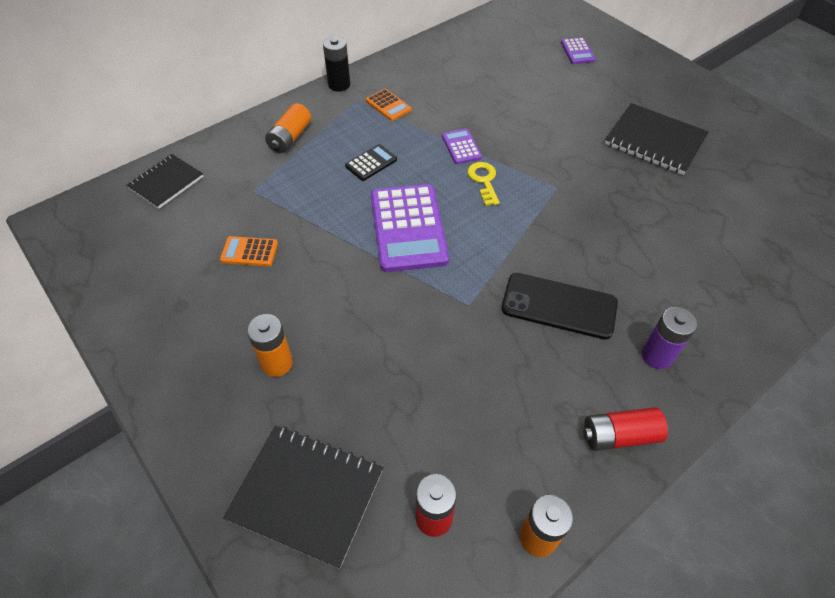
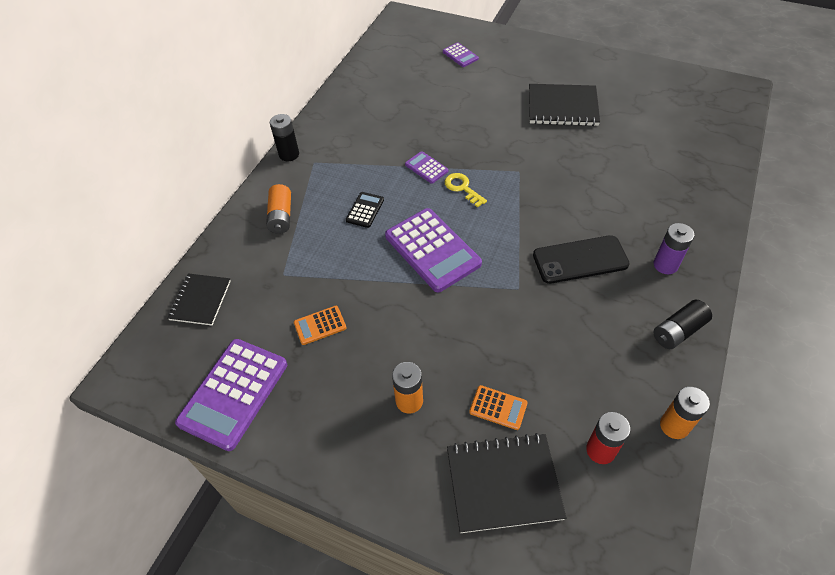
camera: 25 degrees left, 0 degrees up
(131, 277) = (234, 393): none -> purple calculator
(388, 105) = (343, 156): orange calculator -> orange calculator (498, 408)
(619, 435) = (678, 331): red battery -> black battery

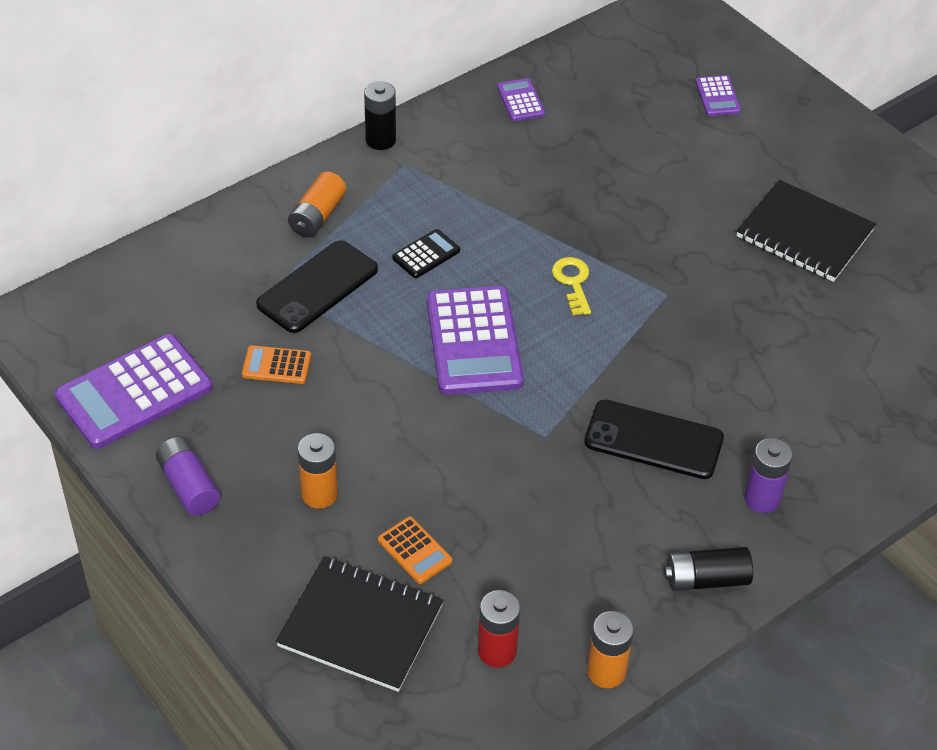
camera: 25 degrees right, 5 degrees down
(200, 300) = (161, 274): black notebook -> none
(312, 261) = (318, 287): none -> black phone
(317, 443) = (189, 486): none -> purple battery
(426, 168) = (546, 235): purple calculator -> purple calculator (520, 101)

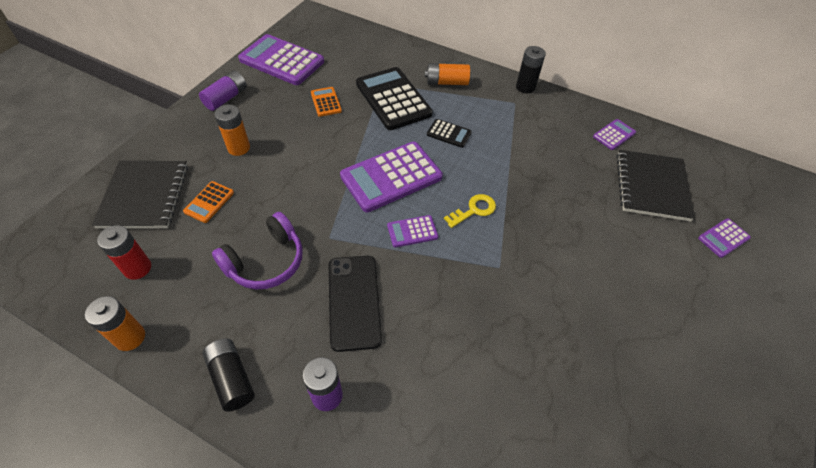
camera: 65 degrees right, 5 degrees up
(318, 287) = (393, 99): black phone -> black calculator
(553, 510) = (266, 262): none -> purple headphones
(577, 352) = (412, 231): none -> purple calculator
(804, 234) = (630, 343): black notebook -> black notebook (652, 186)

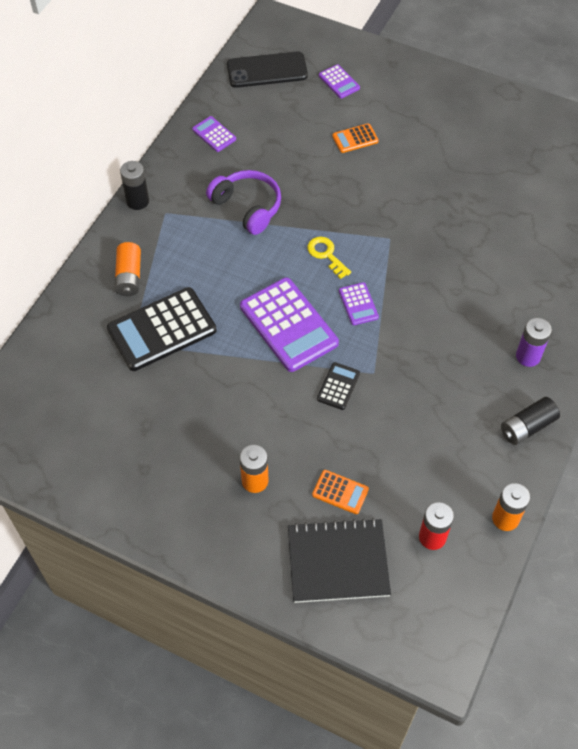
camera: 90 degrees left, 5 degrees up
(226, 98) = (164, 516): purple battery -> none
(266, 262) = (409, 423): purple headphones -> purple headphones (247, 207)
(281, 61) = (83, 464): purple calculator -> none
(326, 102) = (169, 400): orange calculator -> orange calculator (355, 139)
(354, 301) = (441, 345): black phone -> black phone (267, 70)
(449, 134) = (219, 274): black calculator -> black calculator (338, 386)
(652, 186) = (283, 118): black notebook -> none

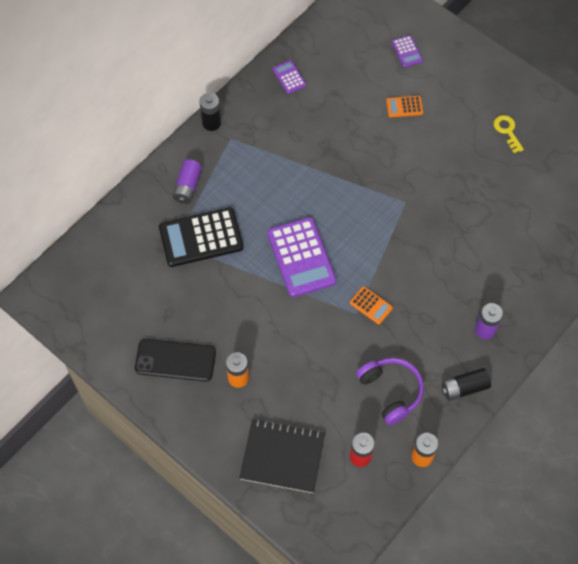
camera: 15 degrees right, 5 degrees up
(129, 276) = (187, 186): orange battery -> purple battery
(247, 207) = (298, 148): purple headphones -> purple headphones (391, 391)
(267, 70) = (349, 28): black phone -> black phone (175, 360)
(326, 255) = (349, 204): yellow key -> yellow key (507, 131)
(338, 386) = (325, 318): black calculator -> none
(340, 492) = (300, 403): orange calculator -> orange calculator (371, 305)
(358, 304) = (362, 253): purple calculator -> none

